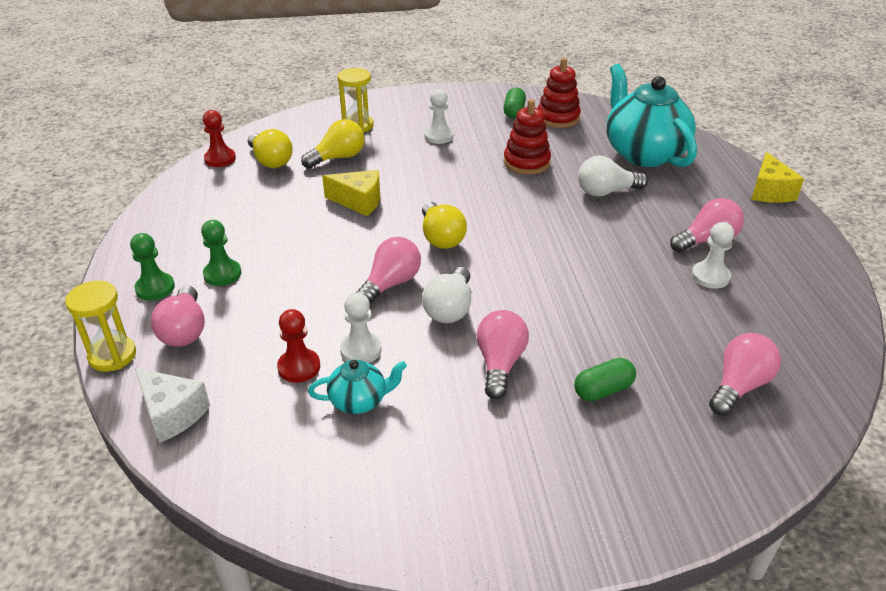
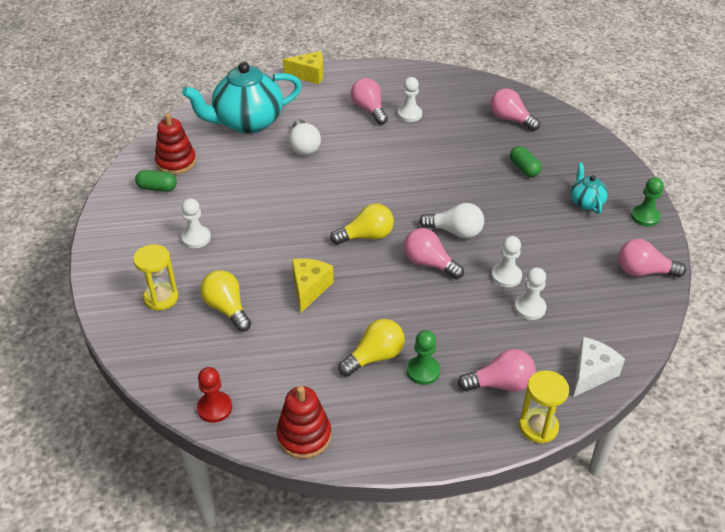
camera: 90 degrees left, 5 degrees up
(155, 288) = (447, 417): green pawn -> green pawn (645, 217)
(270, 161) = (225, 362): yellow light bulb -> yellow light bulb (374, 357)
(299, 367) = (530, 308): red pawn -> white pawn
(359, 401) = (556, 274): turquoise teapot -> turquoise teapot (586, 202)
(500, 364) = (509, 209): pink light bulb -> pink light bulb (643, 271)
(526, 162) = (253, 185): red stacking toy -> red stacking toy (304, 436)

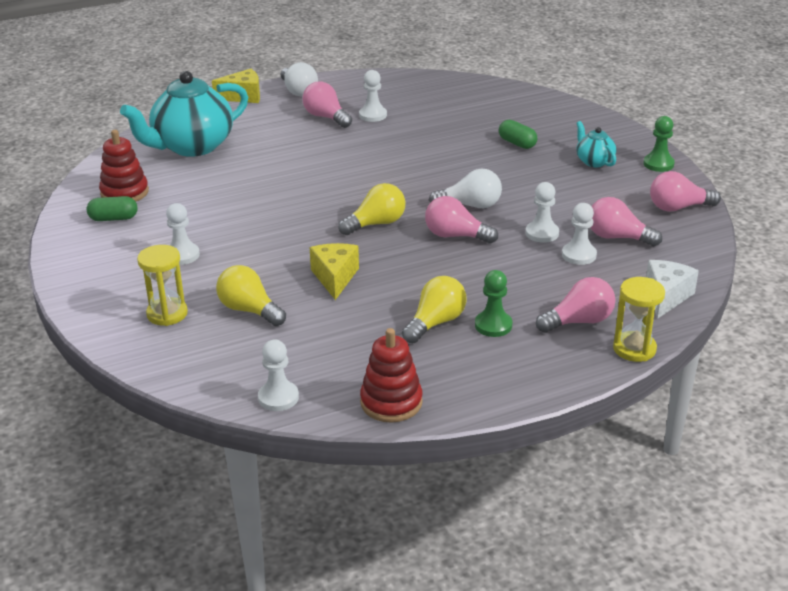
camera: 15 degrees left, 10 degrees down
(214, 408) = (278, 397): red pawn -> white pawn
(304, 147) = (268, 158): white light bulb -> white light bulb (298, 91)
(510, 119) = (483, 105): pink light bulb -> pink light bulb (617, 237)

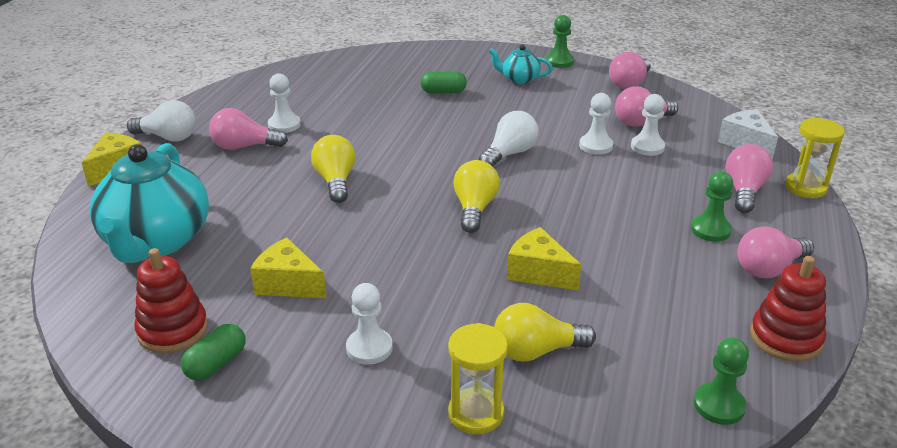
camera: 50 degrees left, 0 degrees up
(207, 203) = (288, 284): none -> yellow cheese
(278, 397) = (719, 405): white pawn -> green pawn
(435, 323) = (677, 255): yellow light bulb -> yellow light bulb (335, 181)
(455, 236) = (548, 182): pink light bulb -> pink light bulb (769, 268)

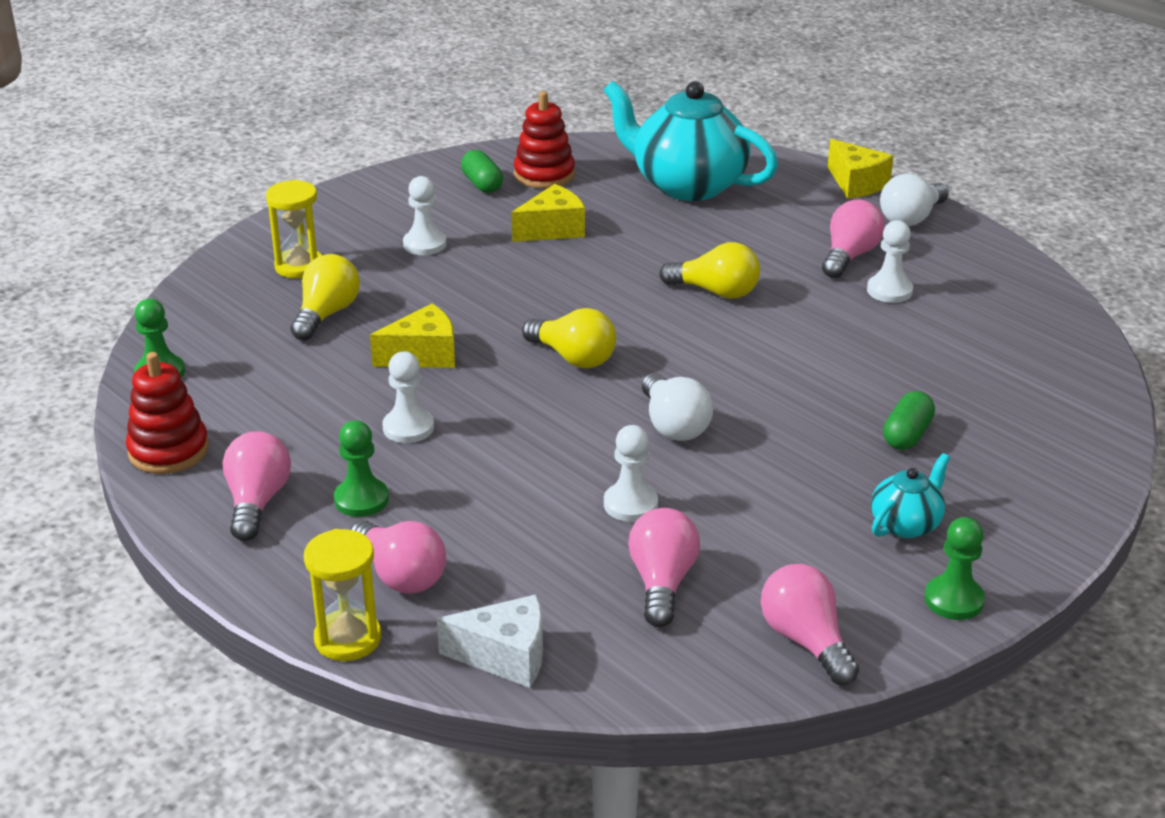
camera: 120 degrees right, 0 degrees up
(647, 147) = (585, 550): white pawn -> white pawn (408, 428)

